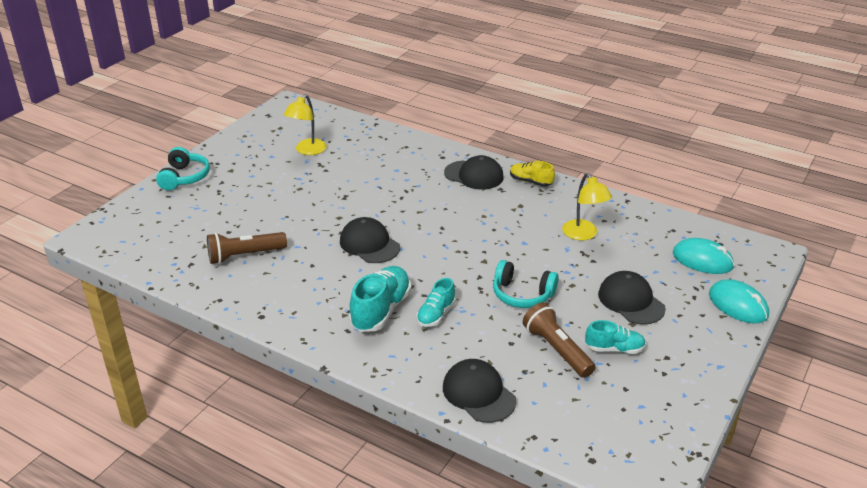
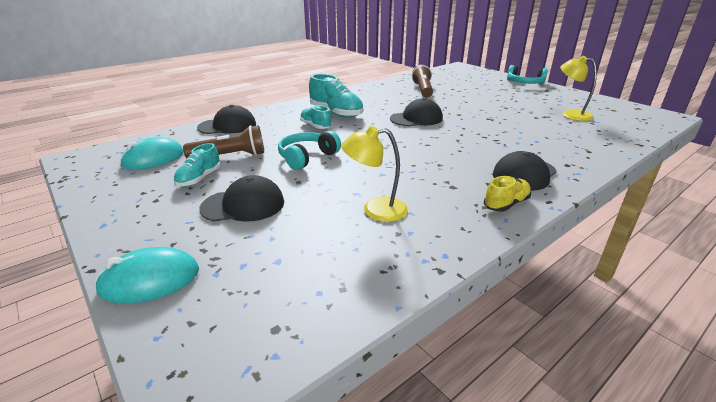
camera: 110 degrees right, 5 degrees down
(702, 260) = (256, 288): turquoise mouse -> turquoise mouse (153, 159)

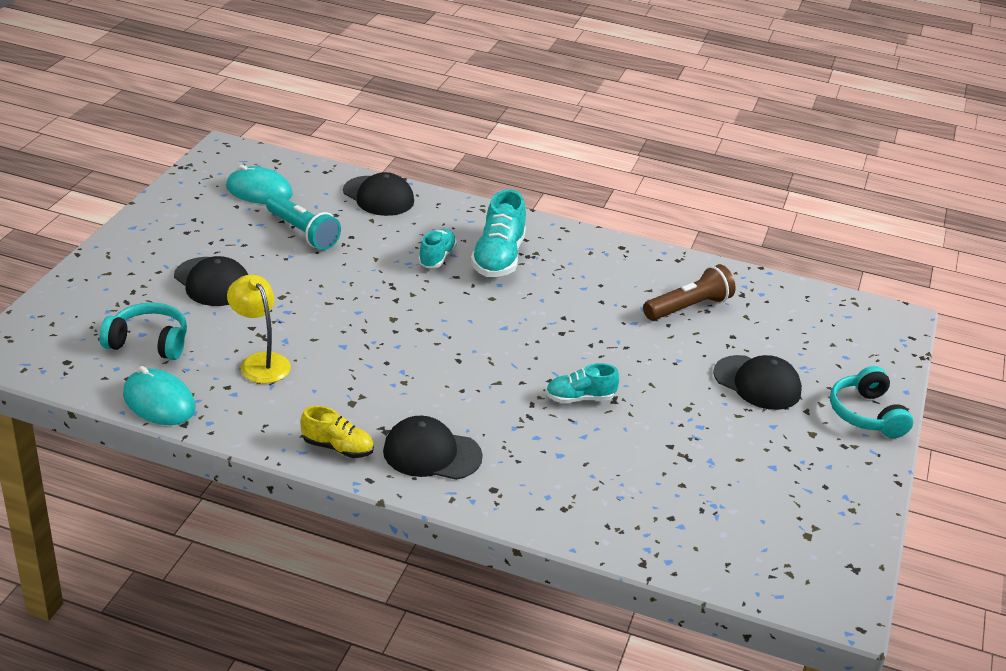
camera: 55 degrees right, 5 degrees up
(150, 280) = (82, 285): turquoise mouse -> turquoise mouse (159, 402)
(199, 178) = (241, 236): turquoise shoe -> turquoise shoe (580, 398)
(230, 156) = (302, 233): brown flashlight -> turquoise flashlight
(307, 157) = (342, 282): turquoise headphones -> turquoise headphones (149, 342)
(416, 118) = (545, 330): black cap -> black cap (757, 383)
(571, 114) = (724, 483): yellow lamp -> none

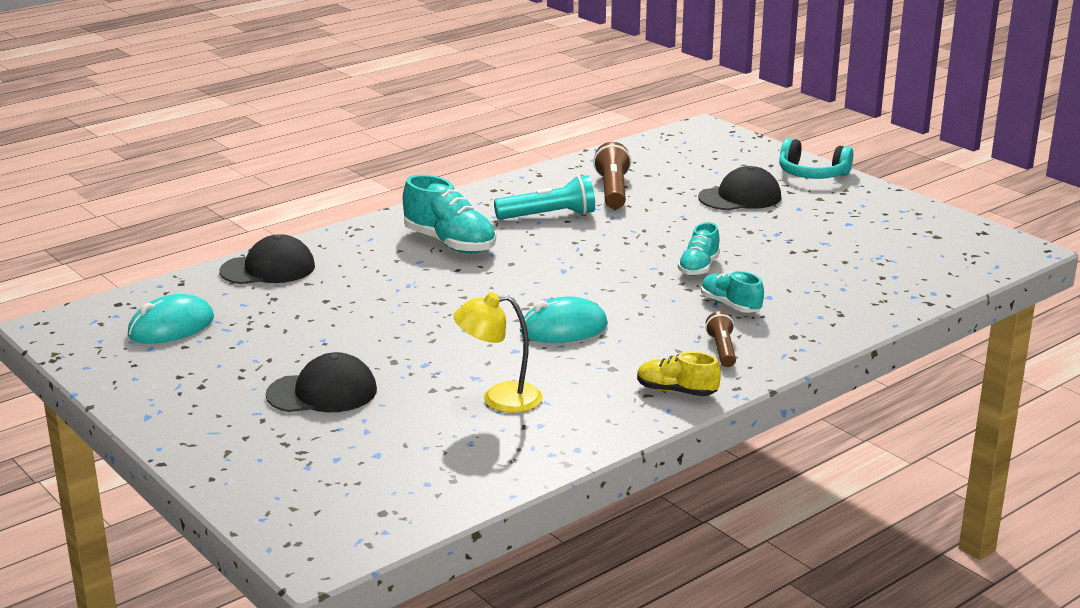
camera: 55 degrees left, 10 degrees down
(149, 342) = (398, 454): turquoise headphones -> none
(159, 402) = (515, 470): turquoise mouse -> turquoise mouse (563, 328)
(302, 233) = (287, 323): turquoise flashlight -> turquoise flashlight (549, 216)
(338, 448) = (676, 391): yellow shoe -> yellow shoe turned 120 degrees counterclockwise
(432, 453) = (722, 350): black cap -> brown flashlight
(437, 257) = (415, 269): turquoise shoe -> turquoise shoe (730, 305)

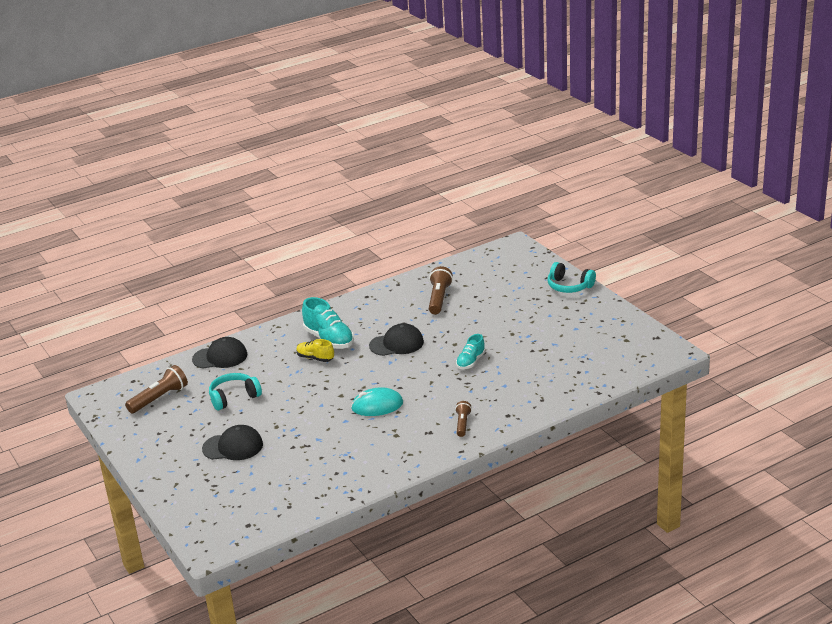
camera: 10 degrees right, 5 degrees up
(171, 327) = (159, 398): turquoise mouse -> brown flashlight
(306, 322) = (234, 397): none -> turquoise headphones
(499, 398) = (327, 454): yellow lamp -> none
(549, 216) = (394, 319): turquoise flashlight -> none
(676, 391) = (426, 452): yellow shoe -> yellow shoe (315, 358)
(730, 305) = (479, 391): turquoise shoe -> none
(740, 197) = (516, 305): black cap -> black cap (396, 344)

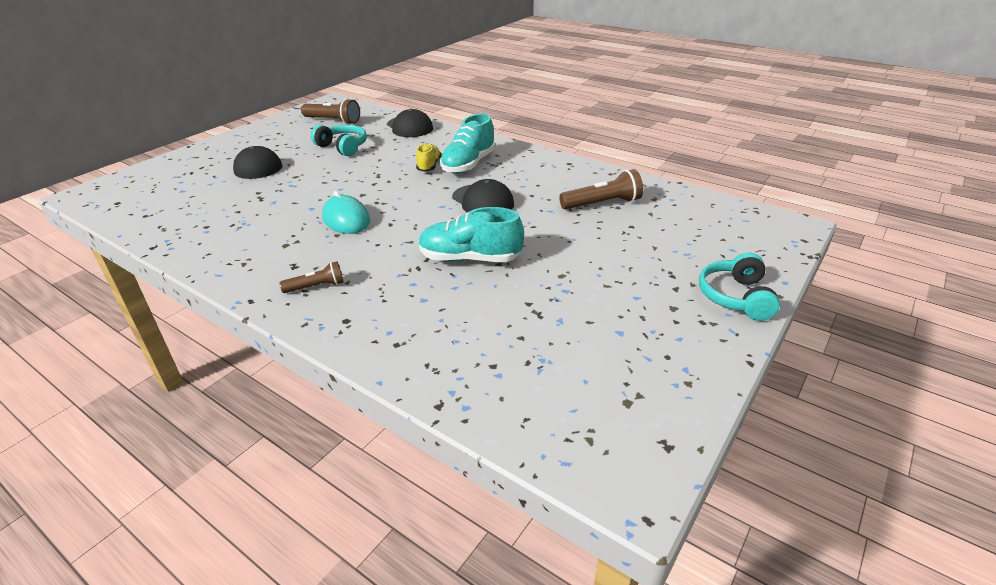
camera: 65 degrees right, 5 degrees up
(470, 362) = (470, 259): turquoise shoe -> turquoise shoe, size x1.66

